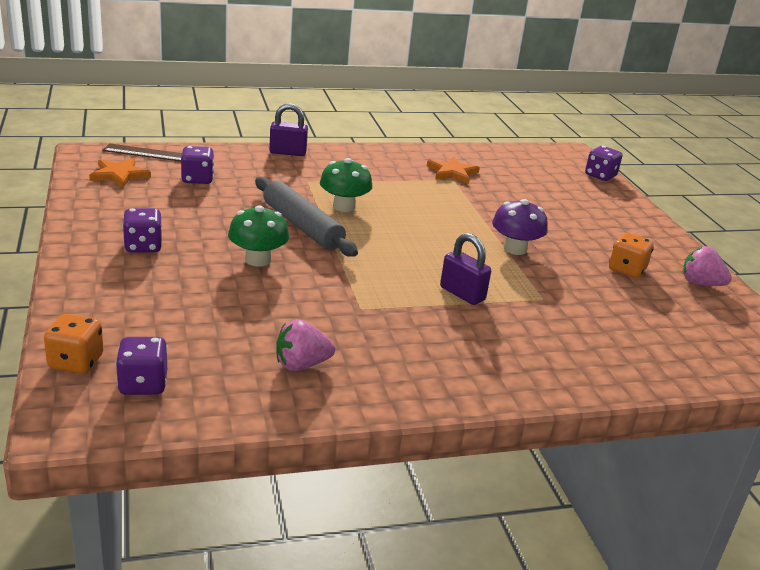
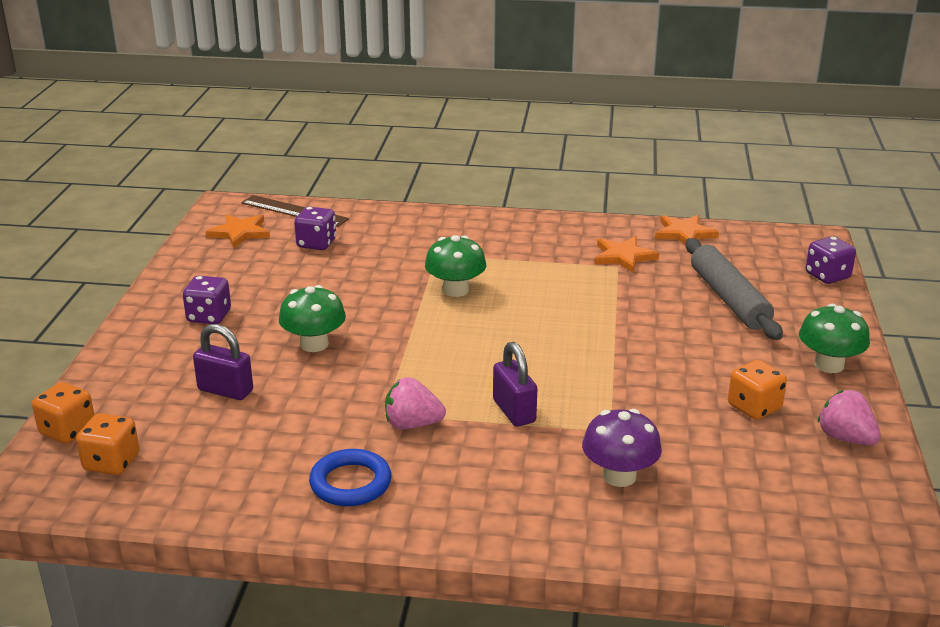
camera: 25 degrees right, 0 degrees up
(143, 384) = (111, 463): purple dice -> orange dice
(287, 152) = (440, 217): purple padlock -> purple padlock (225, 390)
(301, 365) = (275, 467): pink strawberry -> pink strawberry (412, 424)
(302, 226) = (390, 310): grey rolling pin -> grey rolling pin (728, 299)
(377, 368) = (350, 483): none -> blue ring
(482, 153) = (684, 233): none -> orange star
(515, 249) = (625, 363): purple mushroom -> purple mushroom (619, 476)
(650, 235) = (829, 365): none -> green mushroom

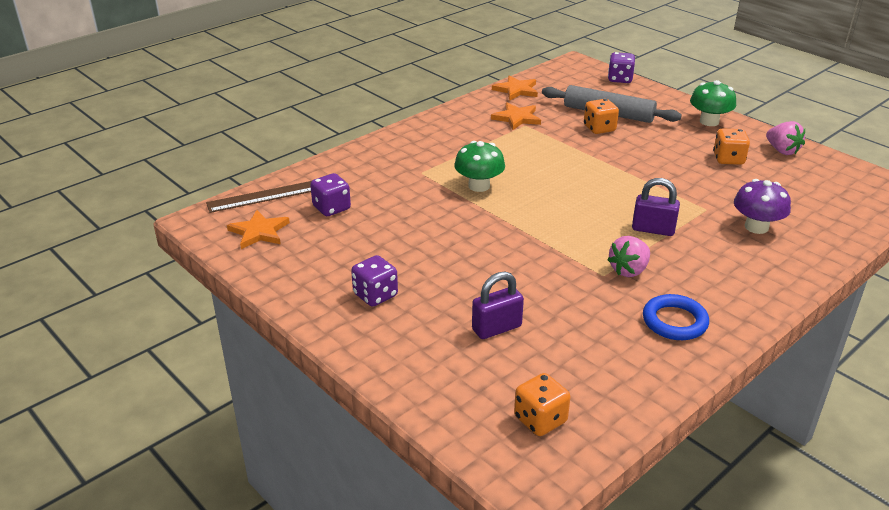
camera: 50 degrees left, 5 degrees up
(68, 431) = (467, 427): orange dice -> orange dice (599, 128)
(314, 344) = (479, 266): green mushroom -> none
(845, 438) = (782, 151): pink strawberry -> pink strawberry turned 120 degrees counterclockwise

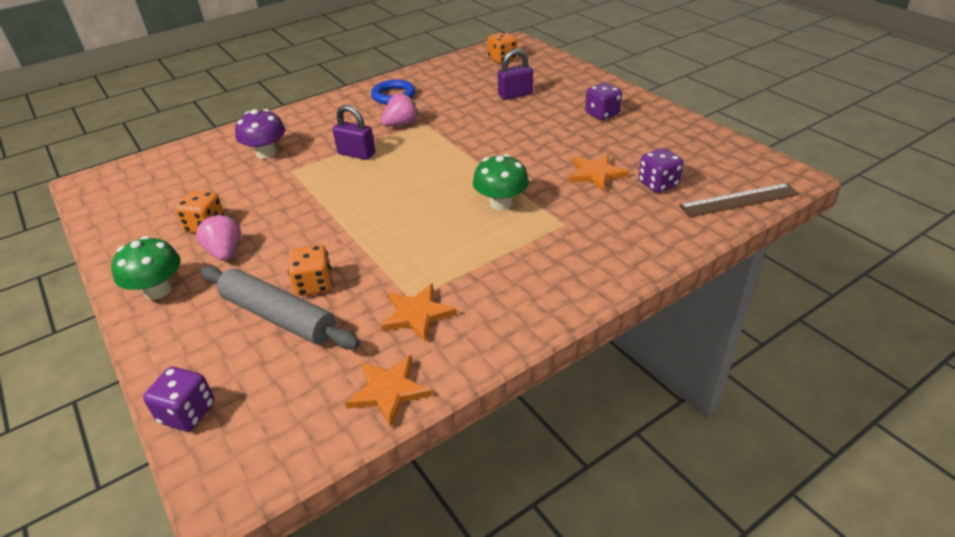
camera: 170 degrees left, 5 degrees up
(259, 232) = (721, 163): orange star -> orange star (596, 174)
(782, 151) = (132, 235): pink strawberry -> pink strawberry (225, 252)

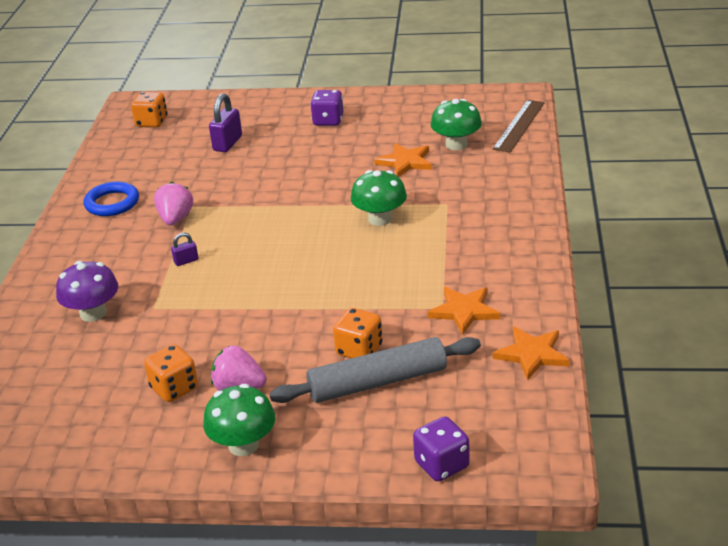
camera: 50 degrees left, 5 degrees down
(356, 154) = (186, 261): purple padlock -> purple padlock, size x0.54
(658, 184) = (456, 144): purple dice -> green mushroom

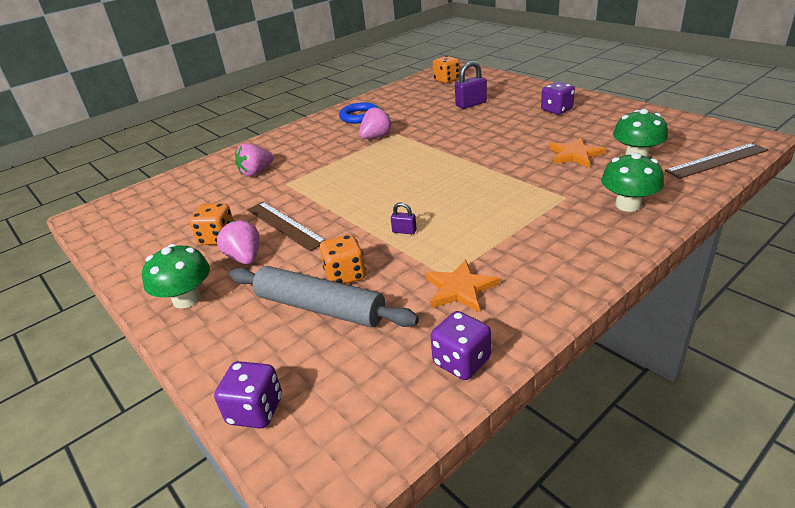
camera: 45 degrees right, 0 degrees up
(93, 313) = (256, 172): purple mushroom -> pink strawberry
(186, 261) = (343, 164): purple padlock -> purple padlock (404, 231)
(227, 343) = (285, 225): none -> brown ruler
(380, 219) = (498, 187): green mushroom -> green mushroom (628, 205)
(532, 354) = (461, 361): orange star -> purple dice

